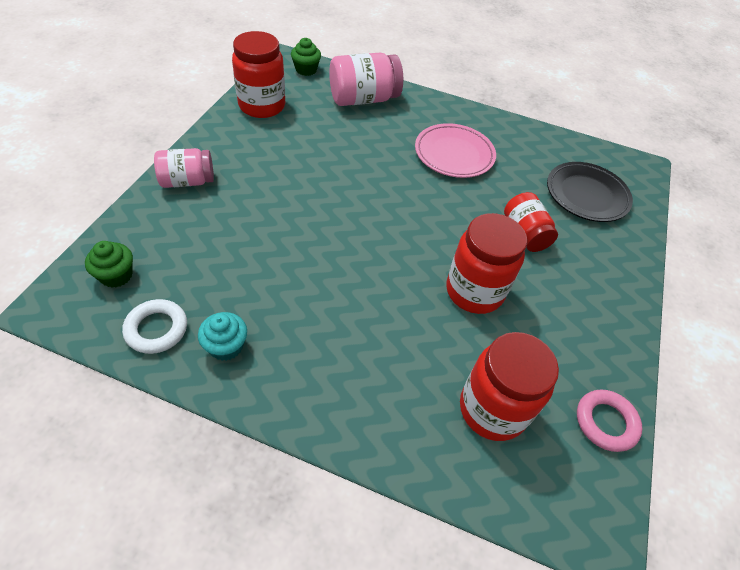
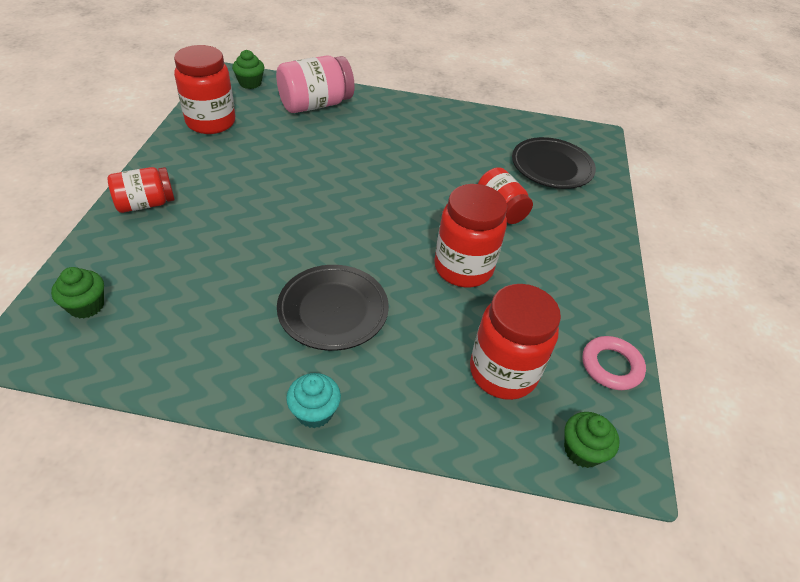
camera: 10 degrees left, 5 degrees down
(156, 329) = (142, 351): white ring -> none
(187, 181) = (146, 204): pink jar -> red jar
(226, 346) = (221, 357): turquoise cupcake -> turquoise cupcake (314, 412)
(338, 316) = (333, 310): none -> black plate
(454, 154) = (417, 145): pink plate -> none
(557, 508) = (582, 450): none -> green cupcake

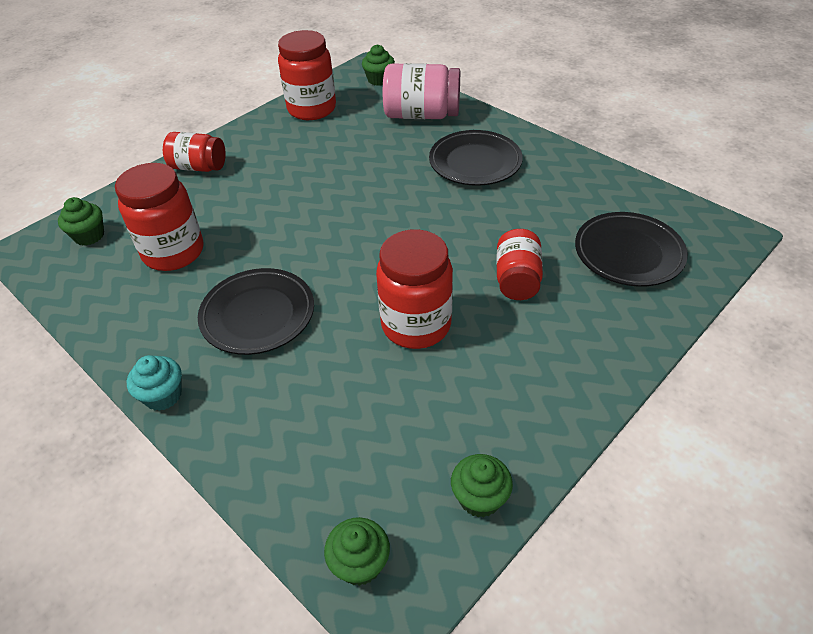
camera: 40 degrees right, 0 degrees up
(393, 132) = (475, 162): none -> black plate
(503, 372) = (356, 445): red jar -> red jar (173, 252)
(611, 366) = (479, 498): pink ring -> green cupcake

